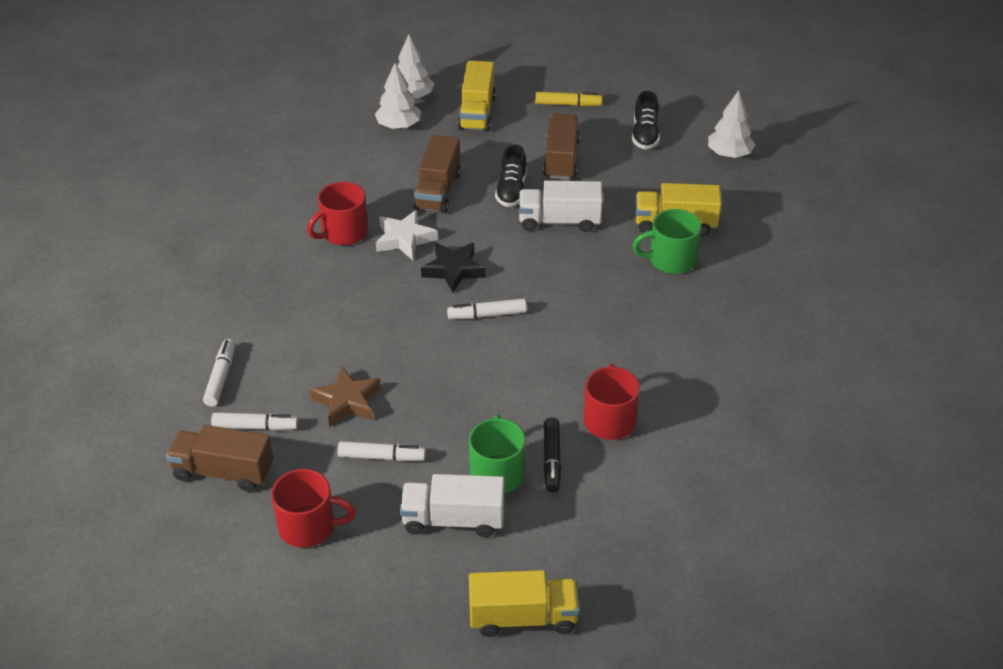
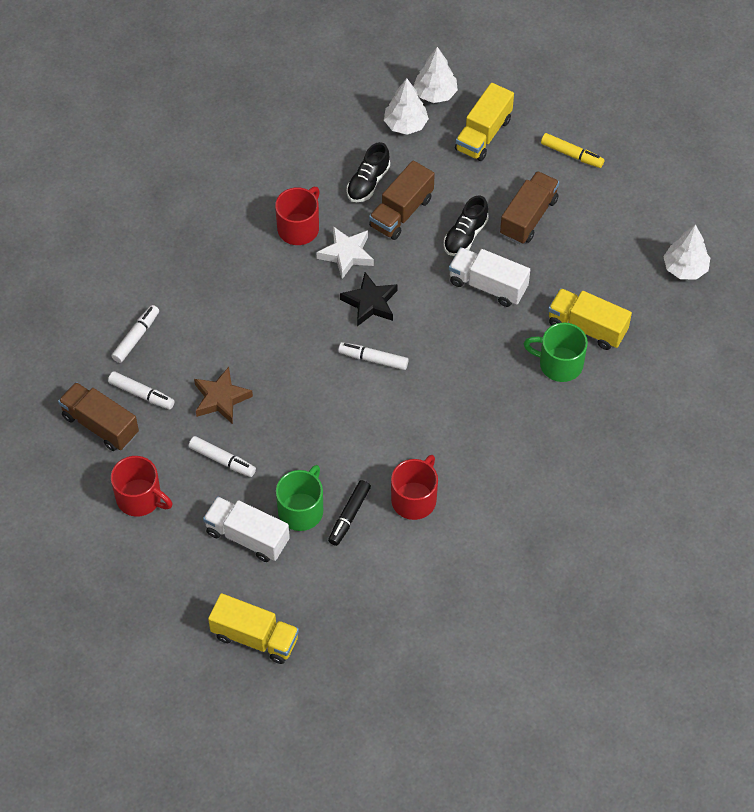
camera: 25 degrees right, 15 degrees up
(343, 233) = (299, 228): red mug -> red mug turned 135 degrees clockwise
(645, 134) = (621, 217): black shoe -> black shoe (368, 183)

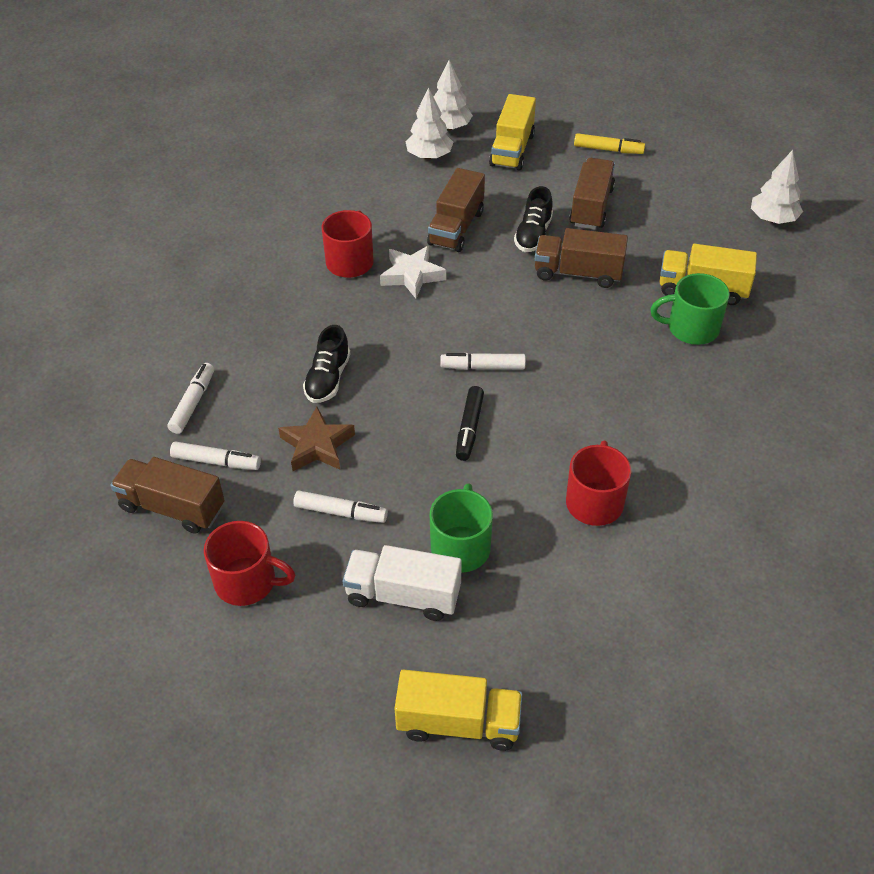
camera: 15 degrees left, 10 degrees down
(349, 516) = (523, 540): black marker -> black marker (469, 428)
(368, 183) = (410, 209): black shoe -> black shoe (328, 379)
(370, 303) = (456, 314): black star -> none
(488, 285) = (578, 273): white truck -> brown truck

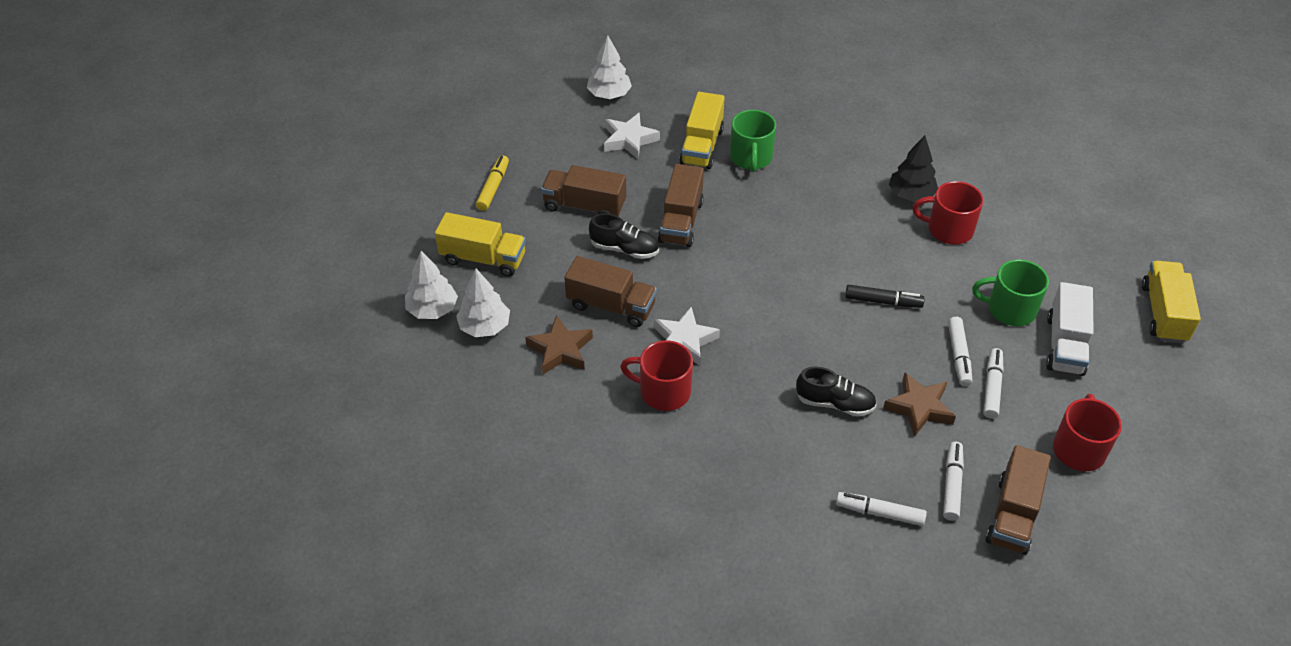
camera: 90 degrees left, 0 degrees up
(402, 199) = (560, 350): none -> brown star
(482, 367) = (808, 291): white marker -> white marker (958, 355)
(653, 470) = (911, 195): none -> black tree
(700, 235) = (629, 140): none -> white star

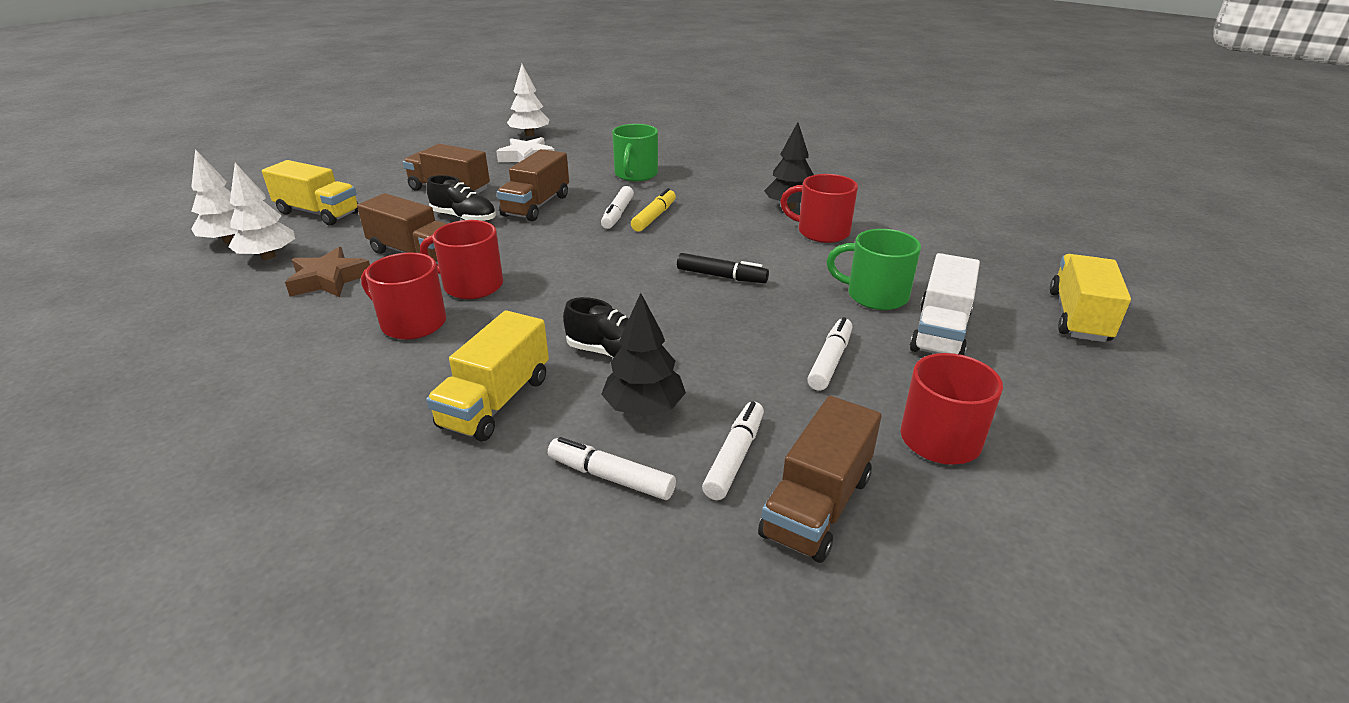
camera: 10 degrees right, 15 degrees down
(493, 187) = (375, 174): yellow marker -> yellow marker (654, 217)
(684, 341) = (471, 285): white star -> red mug
(702, 146) = (592, 165): yellow truck -> yellow truck (496, 402)
(877, 452) = (644, 408): none -> black tree
(919, 408) = (723, 370): brown star -> none
(958, 355) = (796, 328): white marker -> white marker (617, 214)

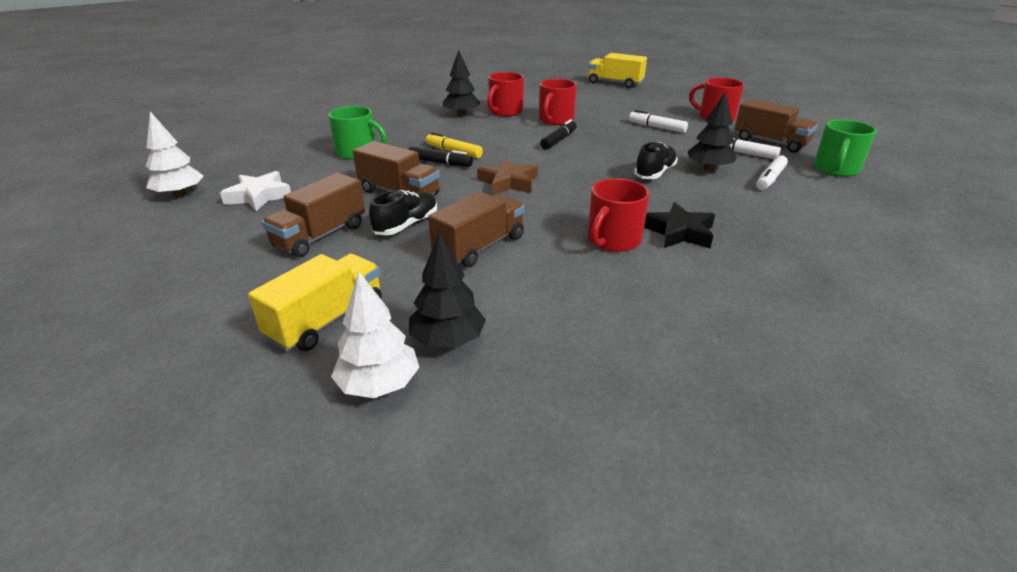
camera: 80 degrees left, 0 degrees up
(268, 256) = (448, 340): white tree -> black tree
(328, 280) = (523, 289): brown star -> brown star (508, 182)
(422, 369) = (679, 232): none -> black star
(471, 285) = (552, 218): red mug -> red mug (555, 120)
(496, 402) = (713, 207): yellow truck -> none
(617, 214) = (440, 163): white marker -> black marker
(875, 295) = (590, 111): green mug -> green mug (836, 169)
(940, 332) = (628, 105): white truck -> none

